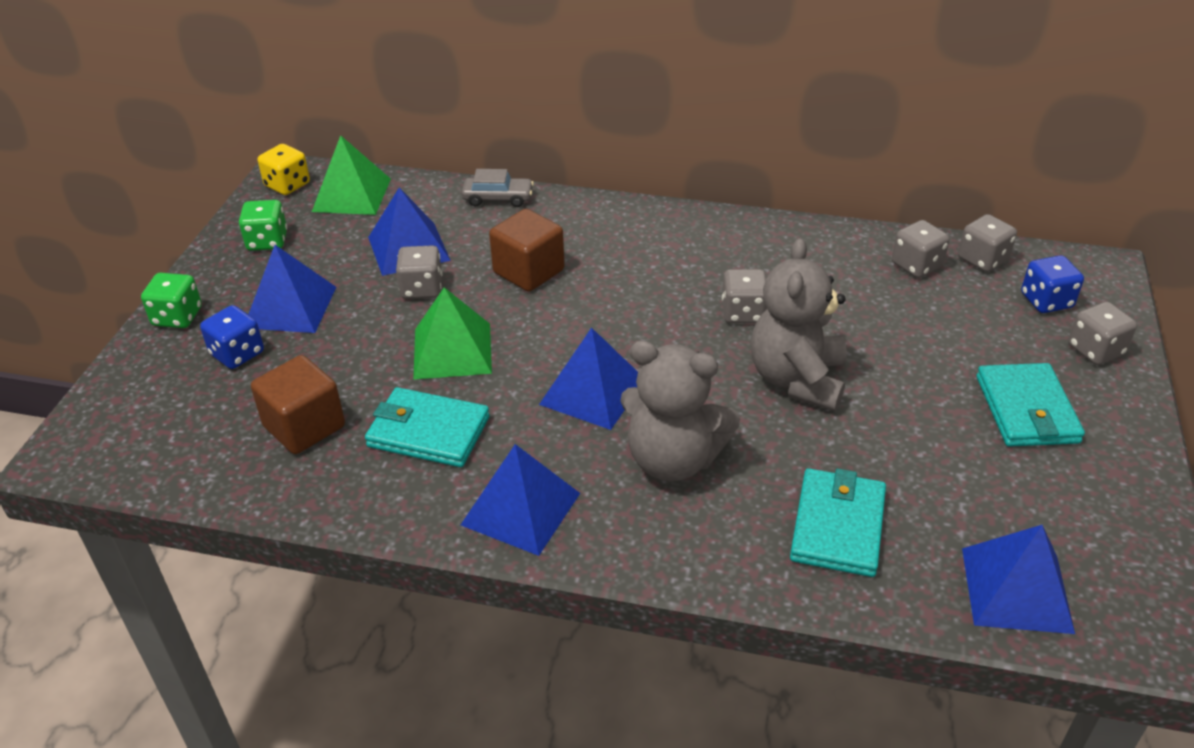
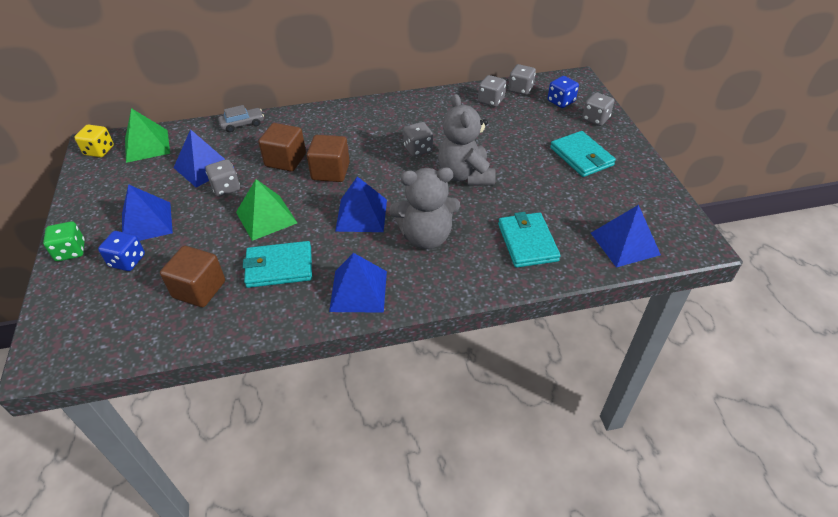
camera: 25 degrees left, 5 degrees up
(267, 241) = (106, 188): green dice -> none
(585, 309) = (330, 171): none -> brown cube

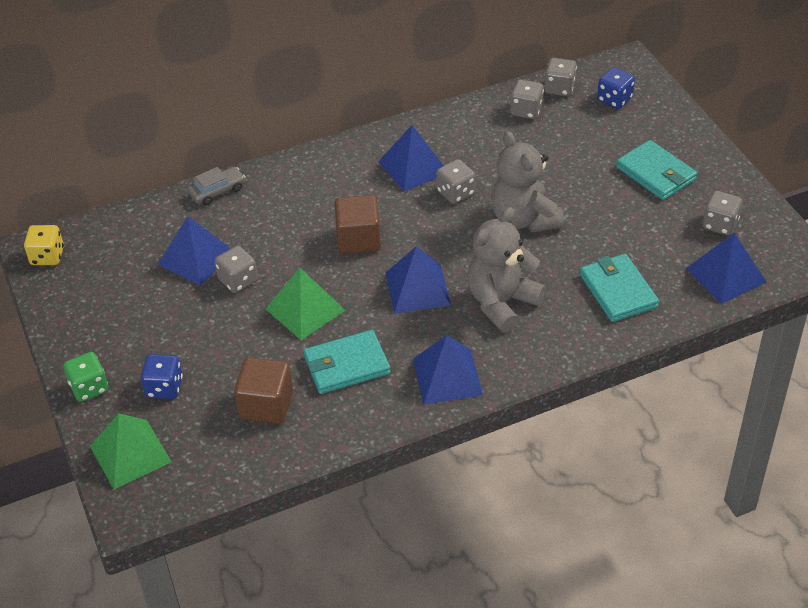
camera: 10 degrees left, 0 degrees up
(146, 222) = (162, 339): blue pyramid -> blue pyramid (413, 167)
(147, 145) = (107, 240): green pyramid -> green pyramid (130, 454)
(285, 160) = (296, 233): brown cube -> none
(426, 237) = (501, 303): grey teddy bear -> grey teddy bear turned 150 degrees clockwise
(595, 119) = (662, 118): grey dice -> grey dice (720, 224)

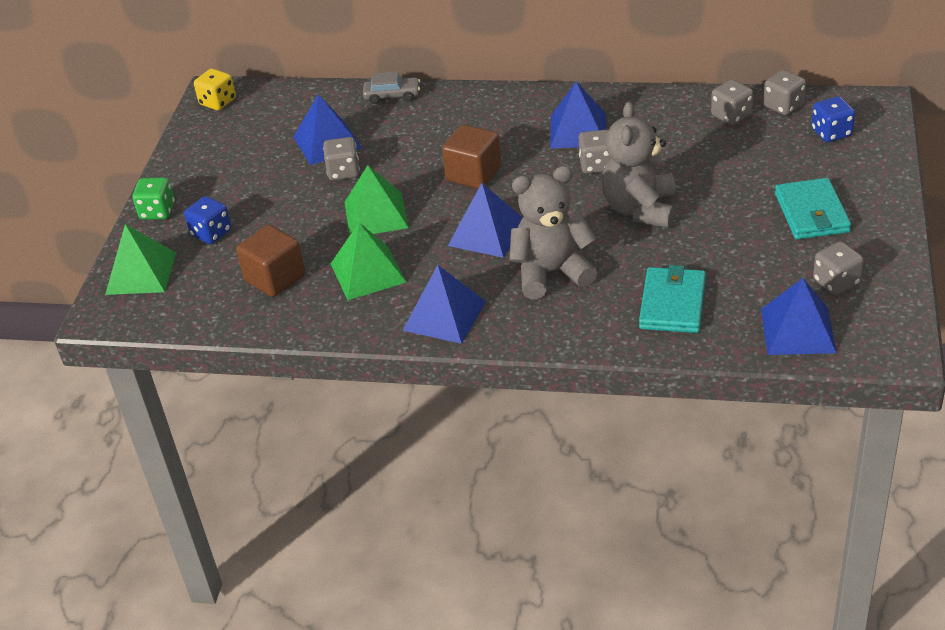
camera: 35 degrees right, 5 degrees down
(346, 365) = (368, 272): turquoise wallet -> green pyramid

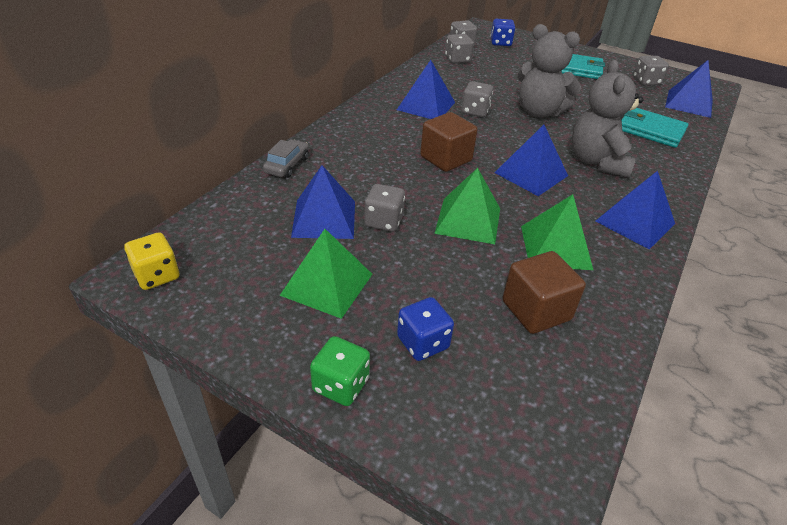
camera: 75 degrees left, 0 degrees up
(141, 273) = (467, 433): green pyramid -> green pyramid (327, 284)

